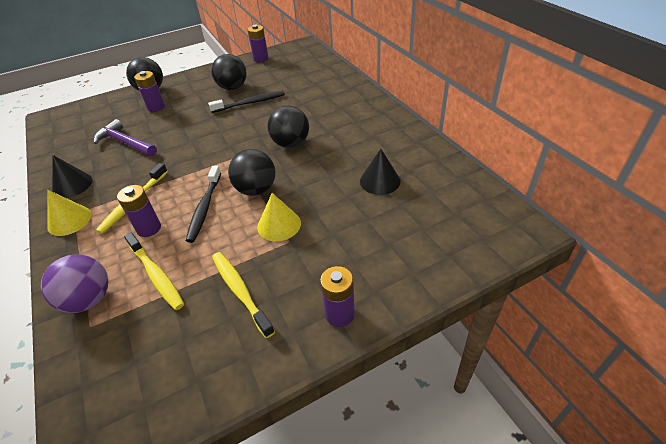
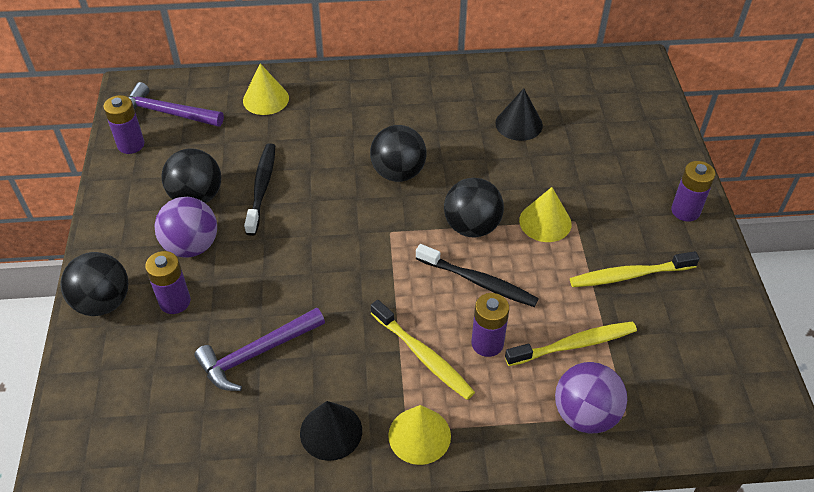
camera: 70 degrees left, 5 degrees up
(196, 98) = (191, 246): none -> purple ball
(291, 59) = (167, 113): none -> purple hammer
(324, 80) = (266, 99): none -> yellow cone

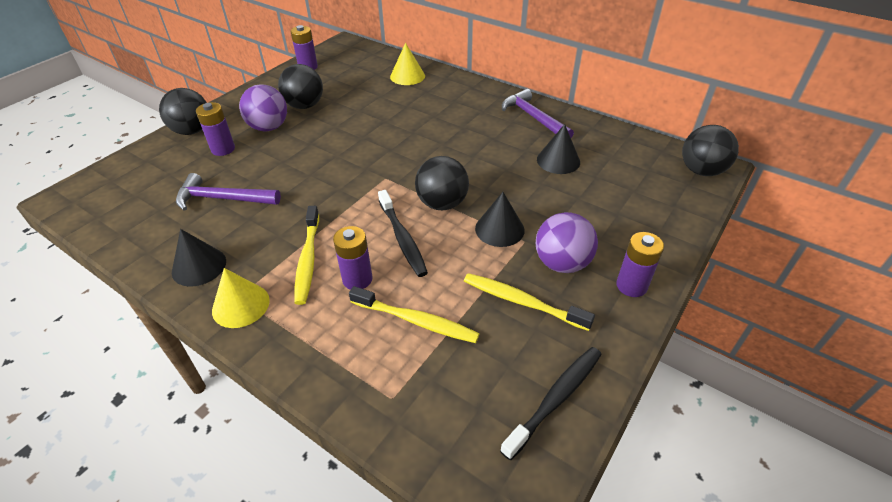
camera: 40 degrees right, 5 degrees down
(167, 113) = (346, 61): purple hammer -> purple hammer (534, 117)
(261, 188) = (344, 118): black toothbrush -> black toothbrush (555, 399)
(398, 173) = (434, 149): black ball -> black ball (701, 171)
(545, 222) = (499, 229): yellow cone -> black cone
(585, 414) = (362, 374): purple ball -> purple ball (562, 263)

